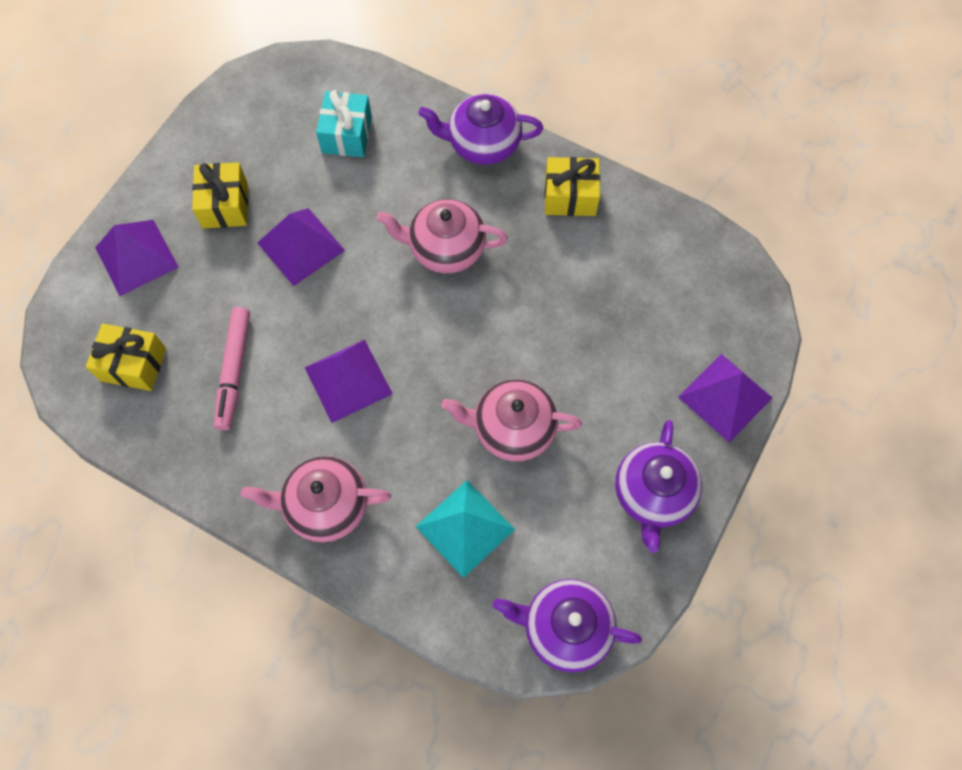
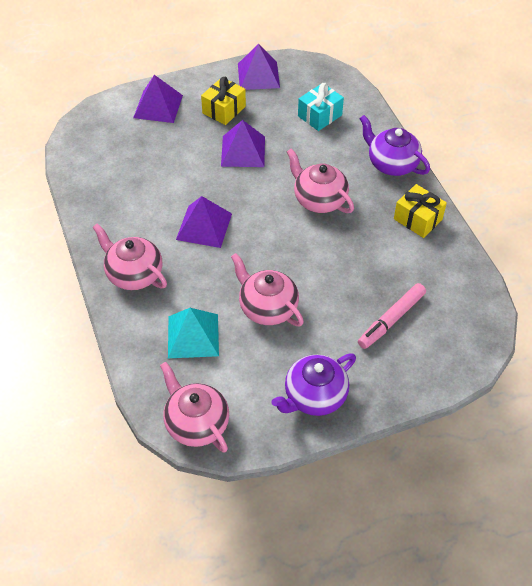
camera: 40 degrees right, 15 degrees down
(133, 364) = (109, 150): yellow gift -> none
(234, 371) = (152, 184): pink marker -> pink marker (391, 320)
(565, 628) = (196, 423): purple teapot -> pink teapot
(725, 397) = (409, 379): purple pyramid -> purple pyramid (258, 75)

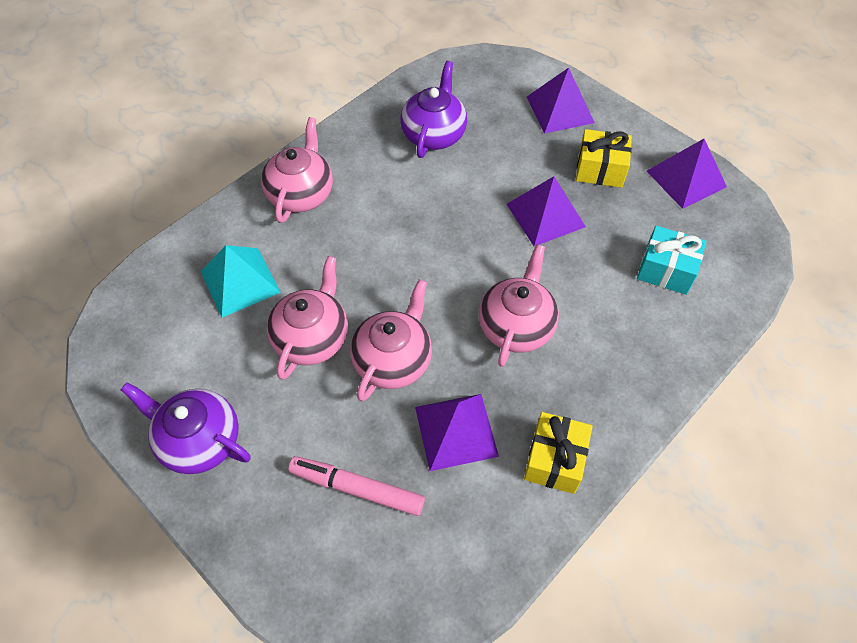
camera: 65 degrees right, 5 degrees up
(196, 423) = (122, 333): pink teapot -> pink teapot (393, 360)
(204, 226) = (403, 226): purple pyramid -> purple pyramid (456, 431)
(391, 164) = (638, 388): purple teapot -> purple teapot (434, 134)

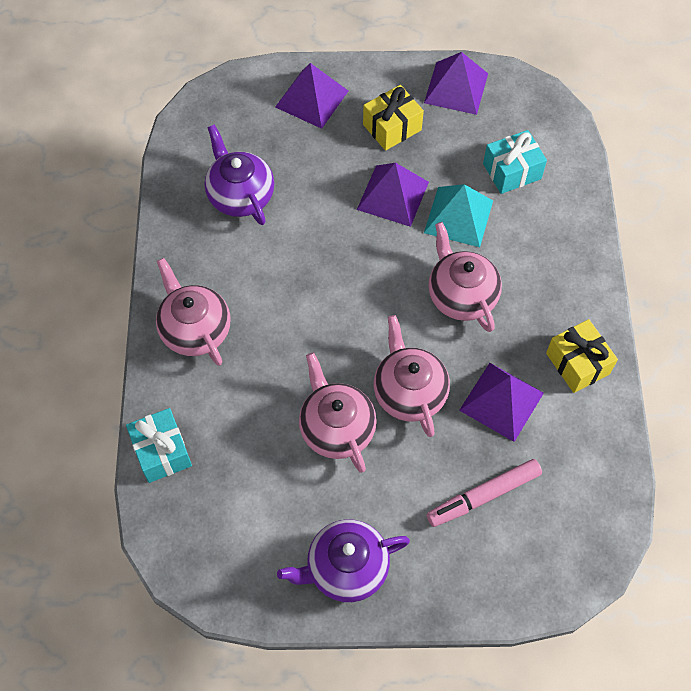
camera: 45 degrees left, 5 degrees up
(187, 251) = (162, 452): none -> turquoise gift
(240, 281) = (233, 436): turquoise pyramid -> turquoise pyramid (458, 216)

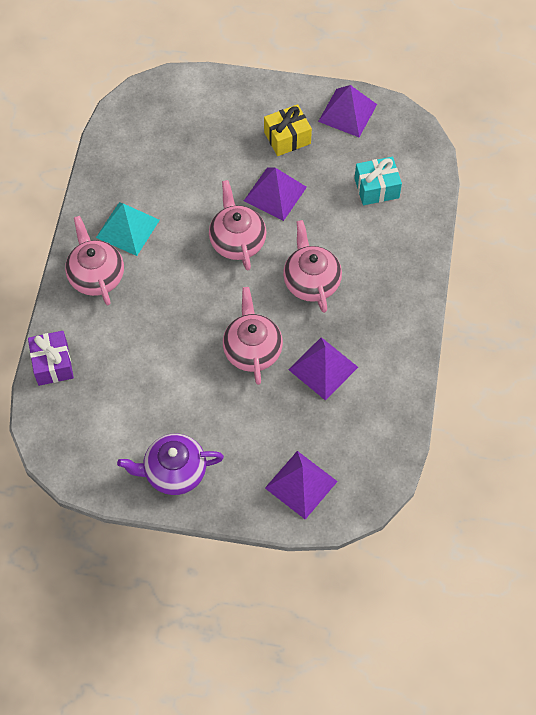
camera: 10 degrees right, 0 degrees up
(162, 452) = (53, 364): turquoise gift -> purple gift
(240, 195) = (153, 175): purple teapot -> none
(311, 98) = (227, 104): purple pyramid -> purple pyramid (301, 484)
(336, 428) = (190, 368): pink teapot -> pink teapot (237, 241)
(458, 216) = (324, 218): turquoise pyramid -> turquoise pyramid (127, 228)
(483, 496) = (291, 436): pink marker -> none
(577, 363) = (390, 349): yellow gift -> none

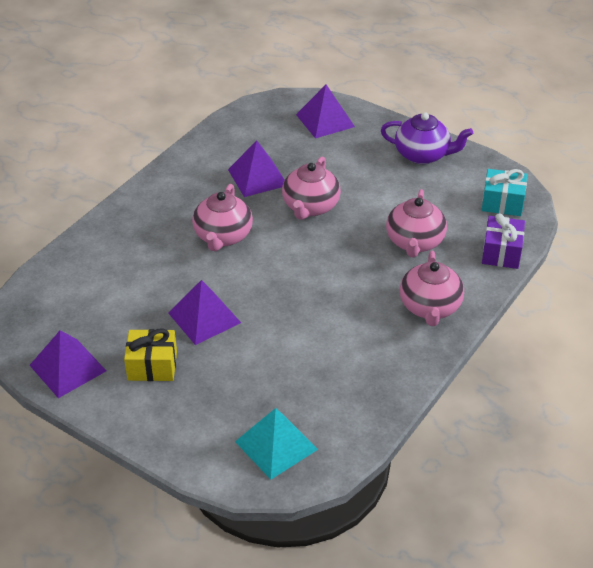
camera: 155 degrees left, 20 degrees down
(127, 228) = (377, 338): turquoise pyramid -> turquoise pyramid (276, 445)
(237, 241) = (270, 290): pink teapot -> pink teapot (414, 242)
(376, 188) = (100, 287): turquoise gift -> turquoise gift (502, 203)

